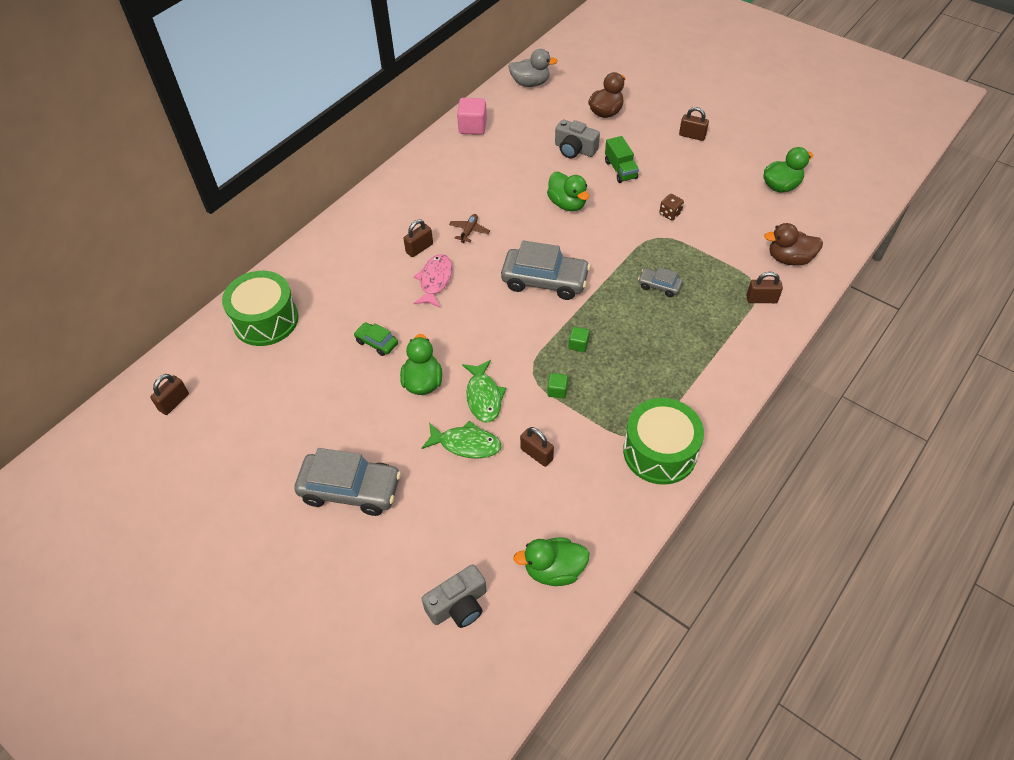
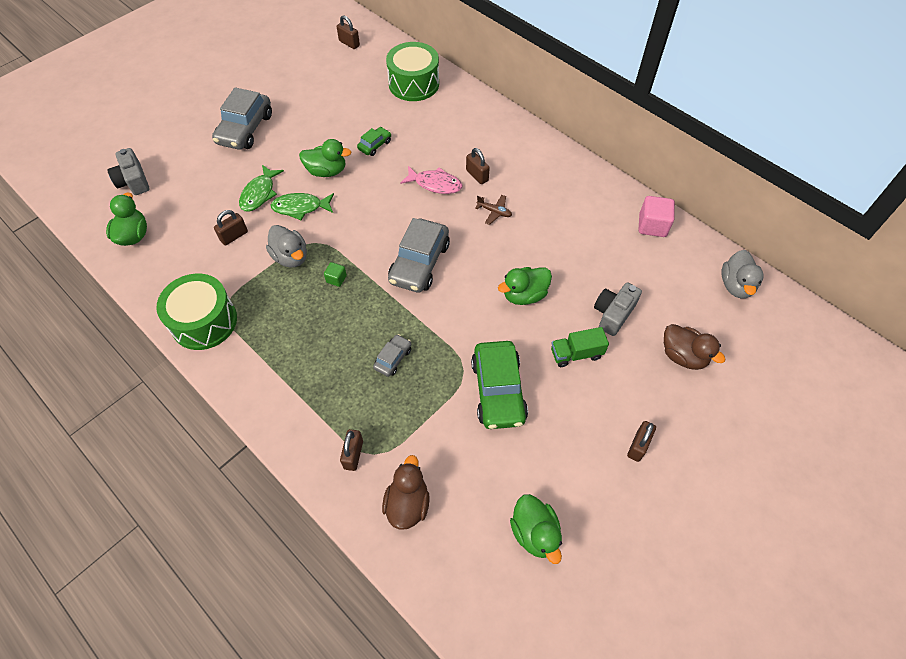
camera: 95 degrees right, 5 degrees up
(557, 391) = (291, 257): green cube -> grey duck
(670, 214) = (498, 390): brown dice -> green car

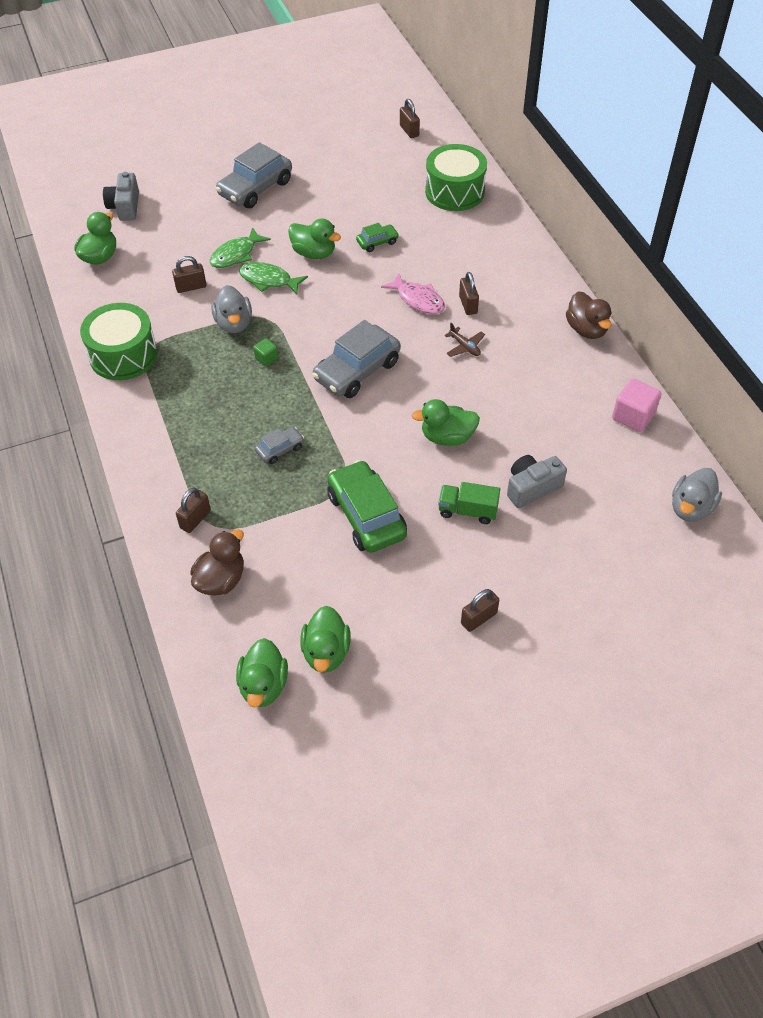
camera: 25 degrees right, 5 degrees down
(498, 390) = (366, 515): green car -> green car turned 135 degrees clockwise
(499, 590) = (263, 685): none -> green duck
(683, 356) = (583, 554): brown duck -> brown duck (586, 329)

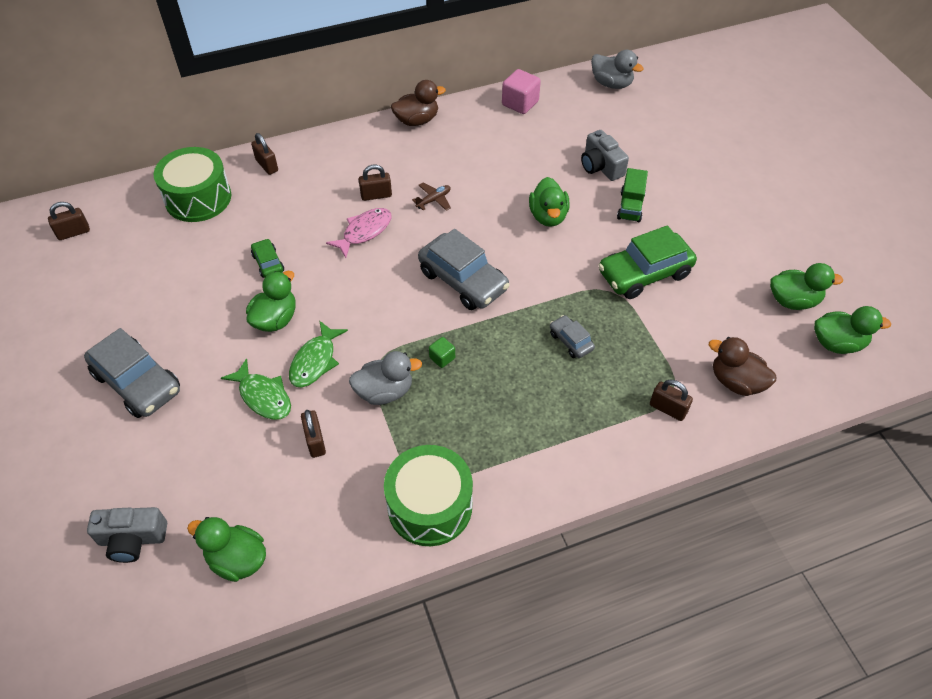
camera: 90 degrees left, 0 degrees up
(478, 618) = (736, 205): brown padlock -> brown padlock (267, 165)

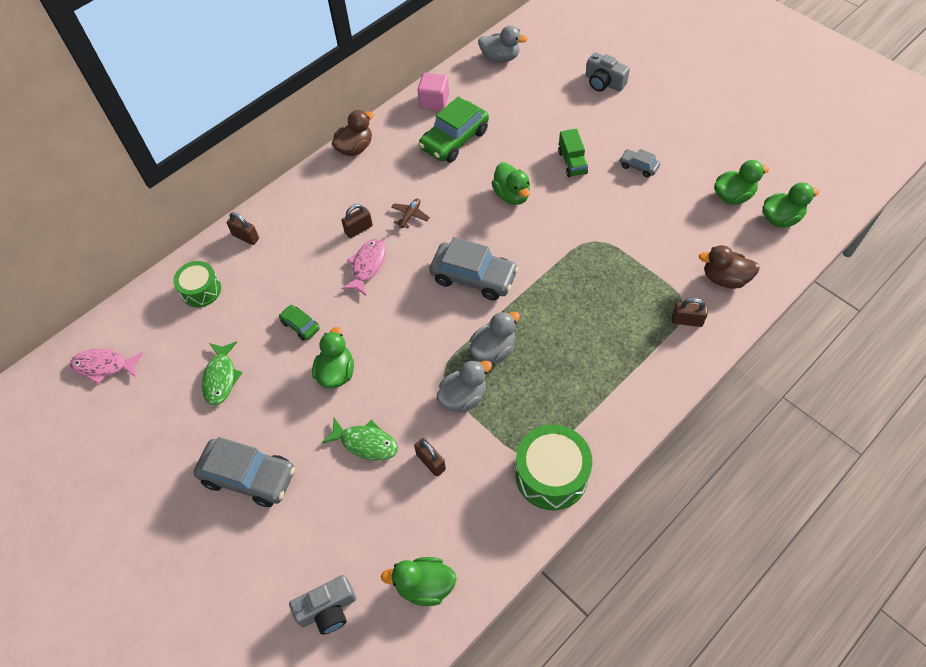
camera: 20 degrees left, 5 degrees up
(73, 232) = (104, 366): brown padlock -> pink fish
(198, 198) = (201, 290): green drum -> green drum, size x0.64
(315, 361) = (391, 395): green fish -> green fish (221, 378)
(442, 358) = (493, 350): green cube -> grey duck
(570, 341) = (586, 295): grey car -> grey car (638, 166)
(601, 166) = (530, 135): grey camera -> grey camera (604, 82)
(644, 274) = (612, 216): green car -> green car (454, 140)

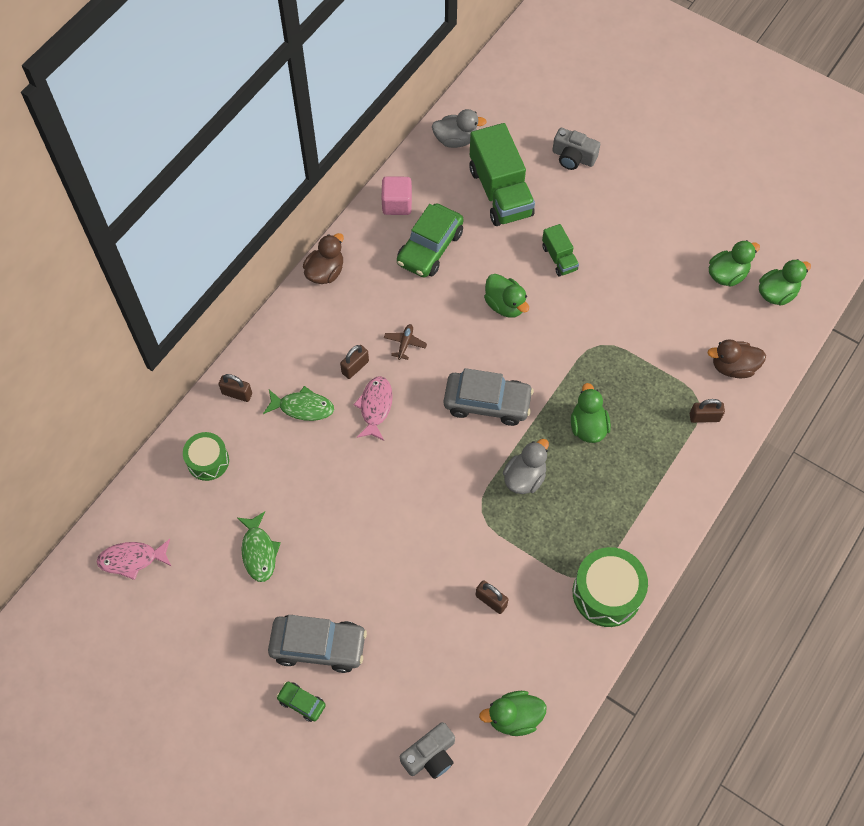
camera: 15 degrees left, 5 degrees up
(300, 325) = (324, 483): green car -> green car (301, 703)
(336, 372) = (375, 527): green duck -> green duck (588, 426)
(365, 443) = (423, 593): green fish -> green fish (303, 407)
(463, 397) = (506, 531): grey duck -> none
(530, 103) = (500, 192): none -> green truck
(638, 166) = (627, 254): grey car -> none

